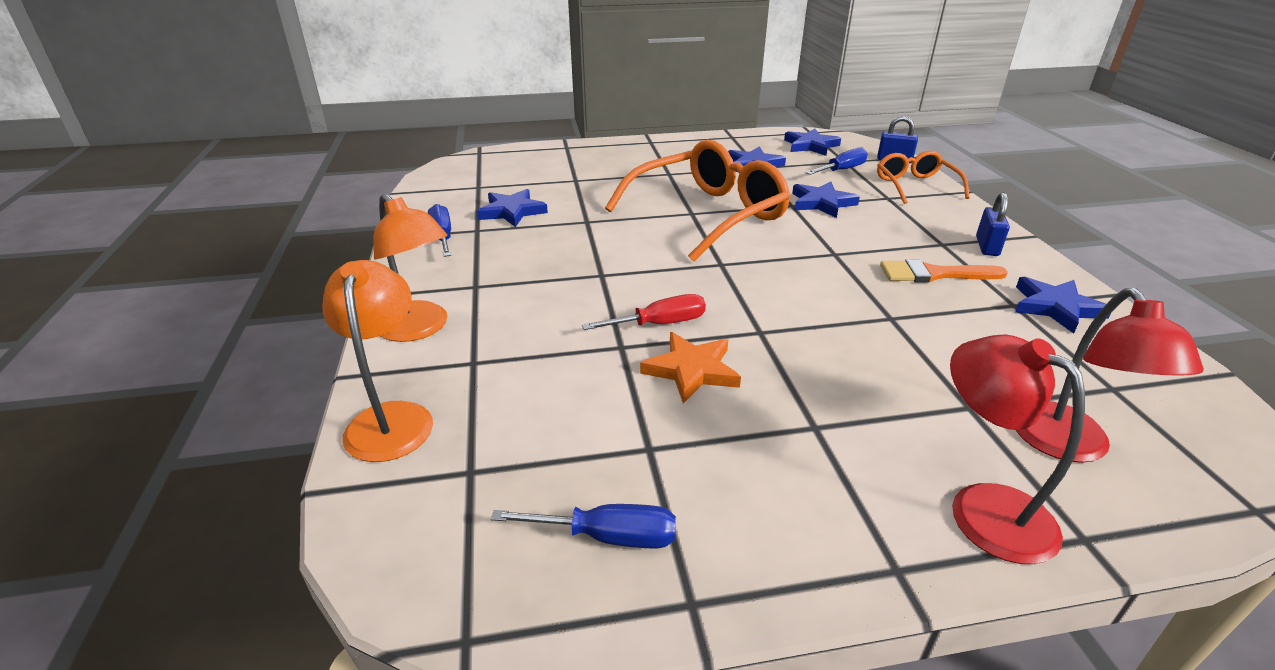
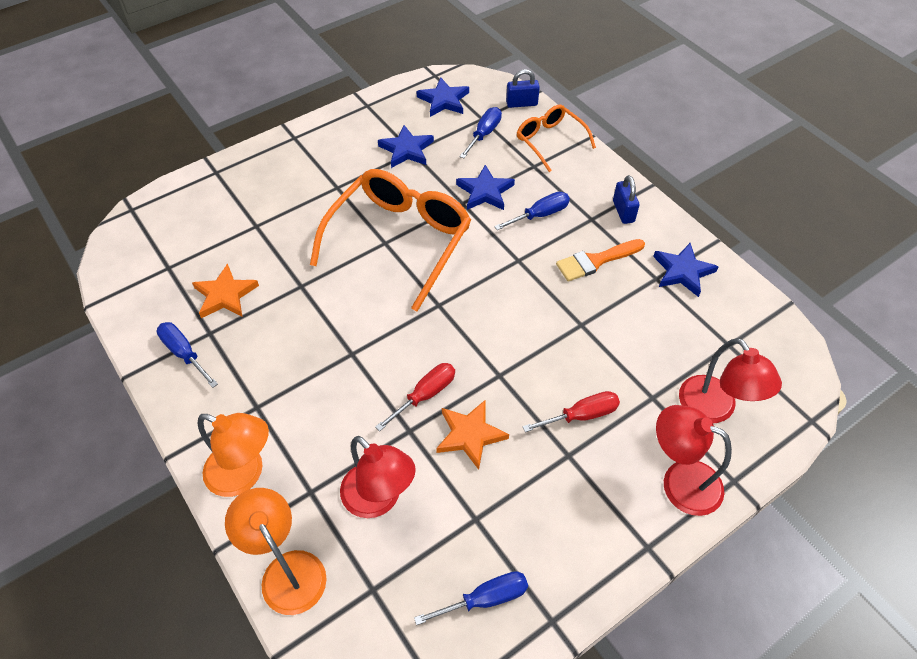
camera: 25 degrees left, 20 degrees up
(512, 211) = (225, 295): blue star -> orange star
(543, 392) = (379, 499): none -> red lamp
(853, 395) = (581, 415): none -> red screwdriver
(878, 229) = (540, 215): none -> blue screwdriver

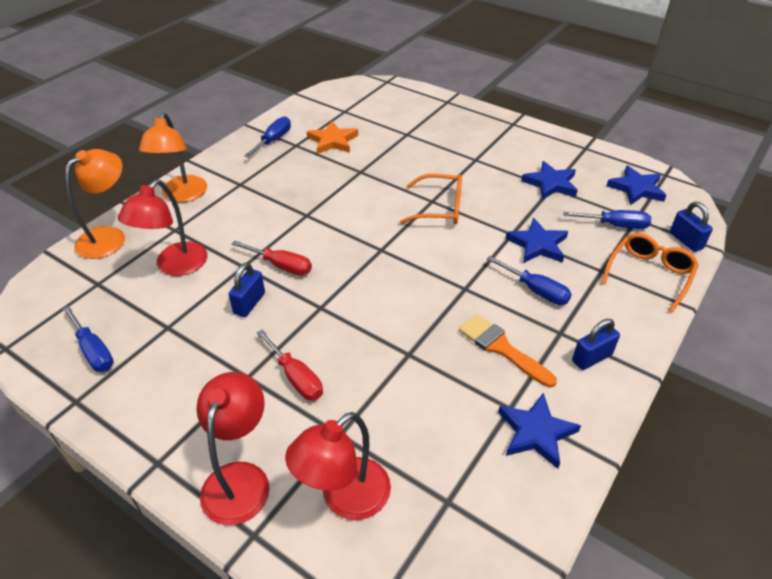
camera: 70 degrees right, 10 degrees down
(400, 240) = (440, 208): orange glasses -> orange glasses, size x0.55
(470, 435) = (249, 303): orange star -> blue padlock

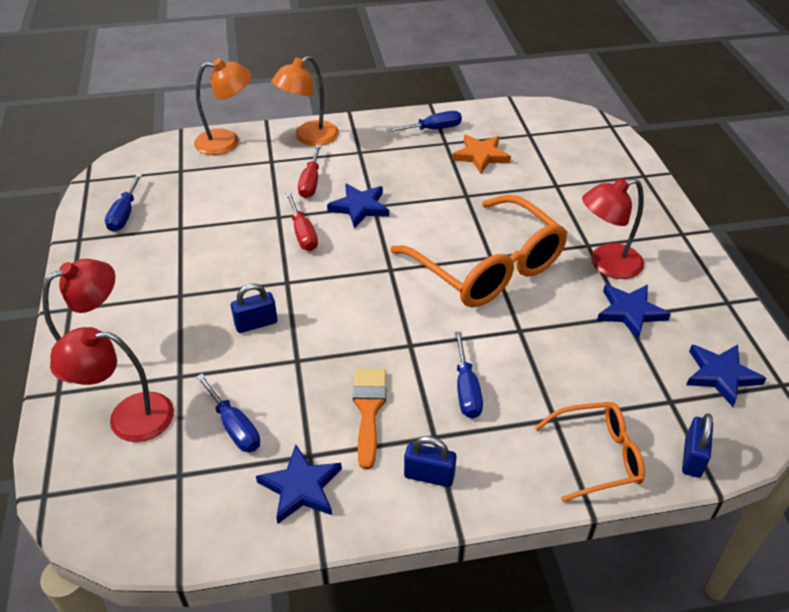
camera: 45 degrees right, 0 degrees up
(175, 266) = (237, 188): red lamp -> red lamp (606, 264)
(249, 303) = (247, 246): blue padlock -> blue padlock (256, 324)
(296, 377) = (206, 318): red screwdriver -> red screwdriver (311, 182)
(440, 208) = (488, 267): orange glasses -> orange glasses, size x1.82
(537, 245) = (529, 355): blue star -> blue star (360, 207)
(615, 225) = (636, 391): blue screwdriver -> blue screwdriver (234, 427)

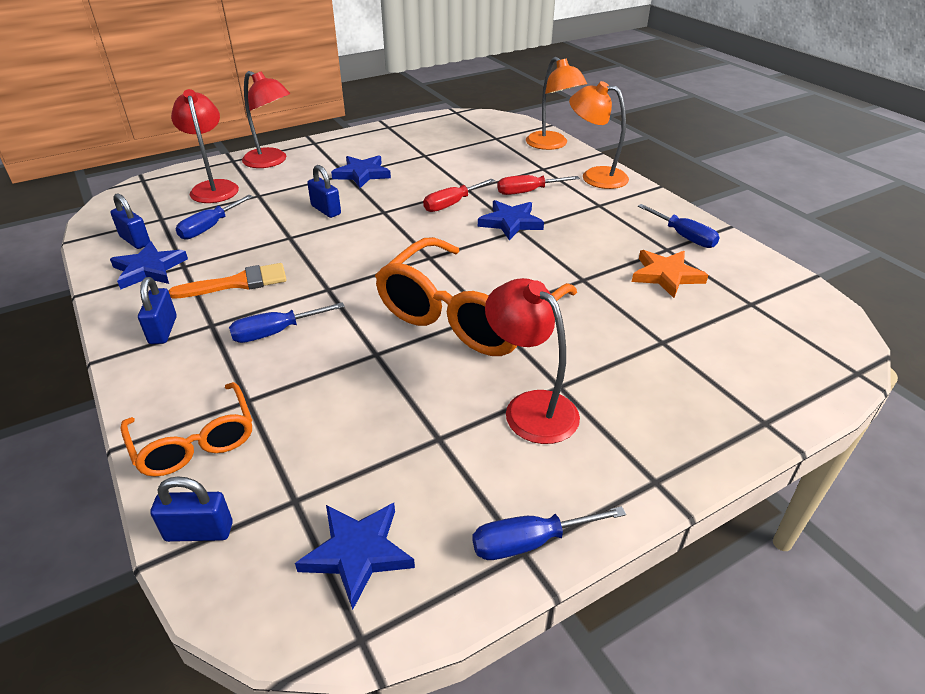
camera: 70 degrees right, 5 degrees down
(124, 214) = (426, 133): blue screwdriver -> blue screwdriver (530, 542)
(223, 501) = (135, 240): none -> blue padlock
(630, 312) = (448, 441): blue star -> blue star (362, 174)

